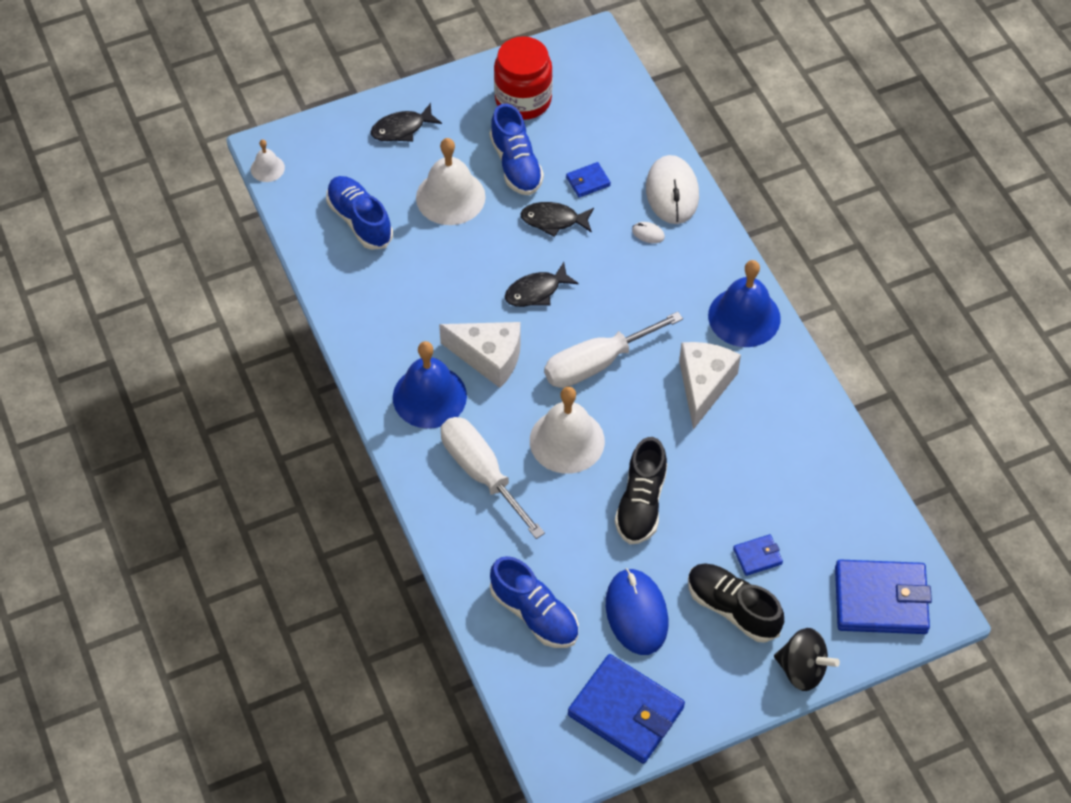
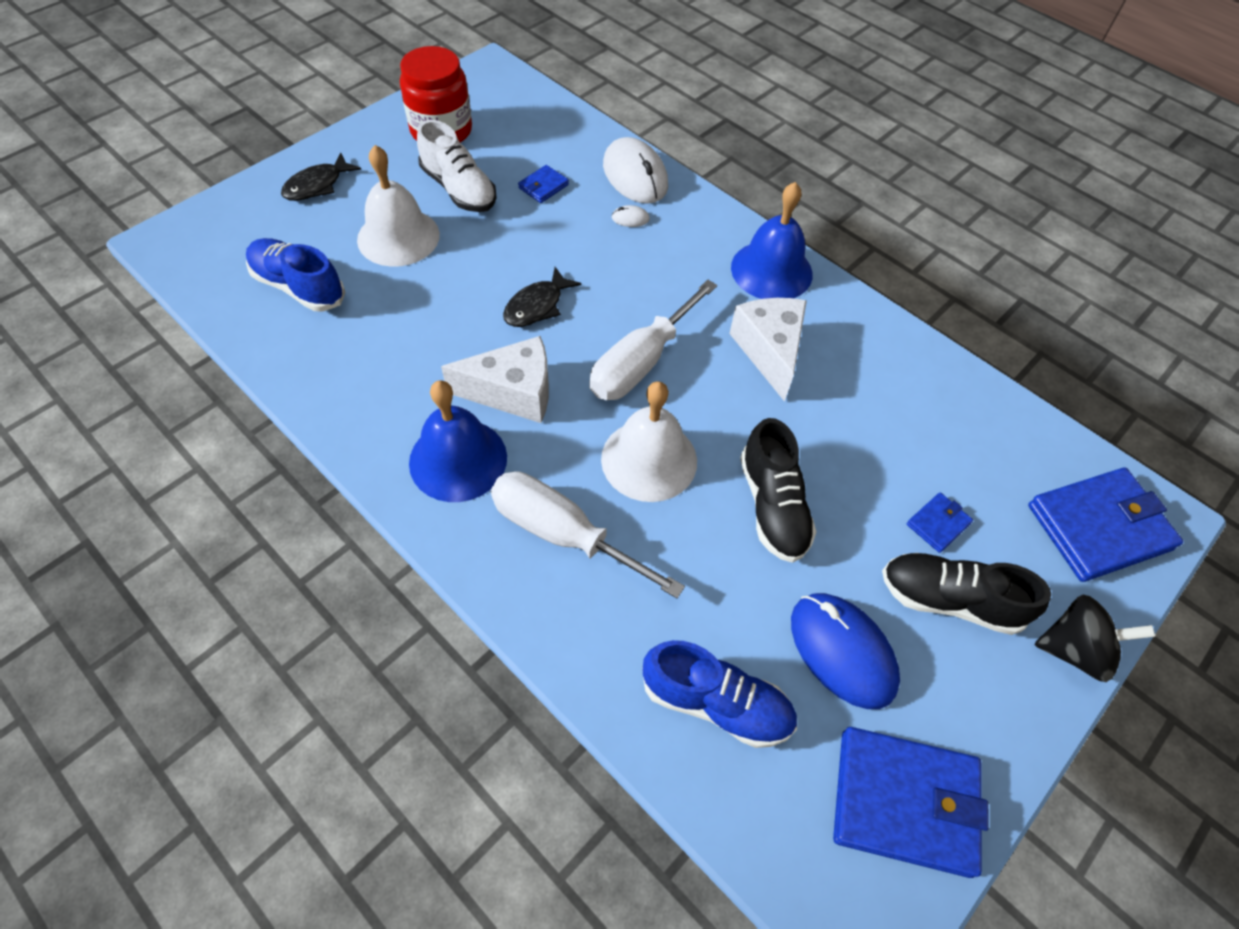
camera: 25 degrees left, 0 degrees up
(267, 168) = (166, 261): white bell -> none
(516, 165) = (459, 189): blue shoe -> white shoe
(553, 220) = (523, 231): black fish -> none

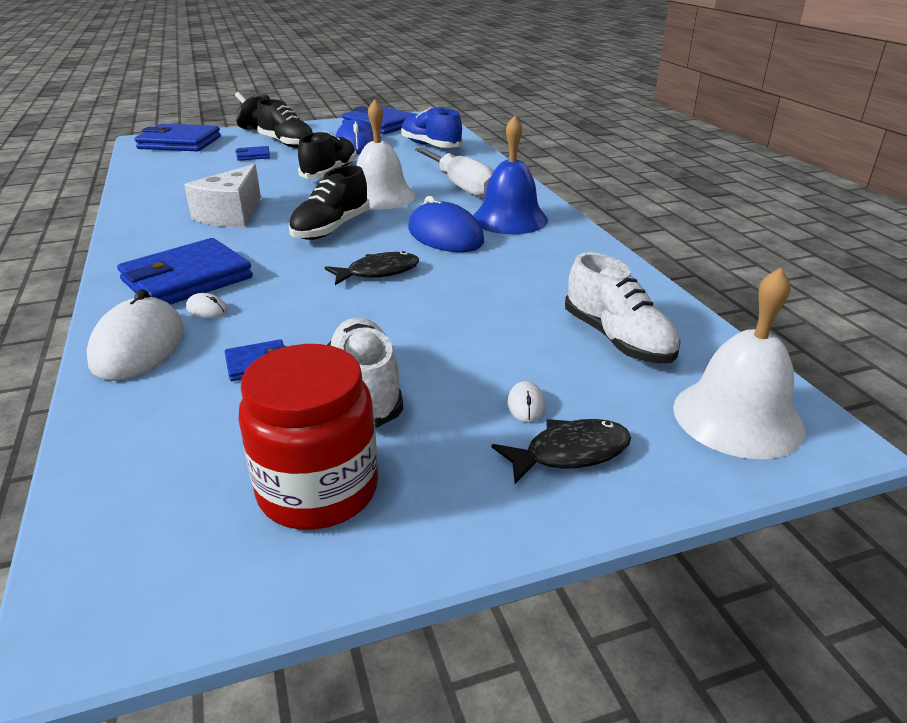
camera: 150 degrees left, 25 degrees down
(299, 287) = (617, 339): blue shoe -> white shoe
(352, 208) = (526, 405): none -> white mouse
(398, 237) = (480, 357): white bell -> white bell (737, 417)
(513, 392) = (445, 235): white cheese -> blue mouse
(641, 362) = (331, 229): white screwdriver -> black shoe
(685, 243) = (187, 279): none -> blue wallet
(771, 270) = (149, 247): blue bell -> none

